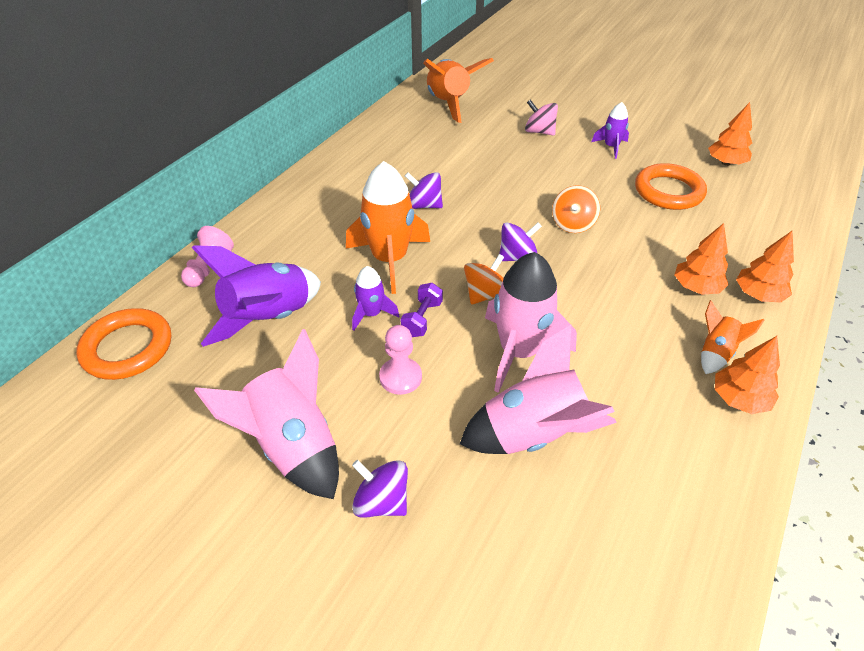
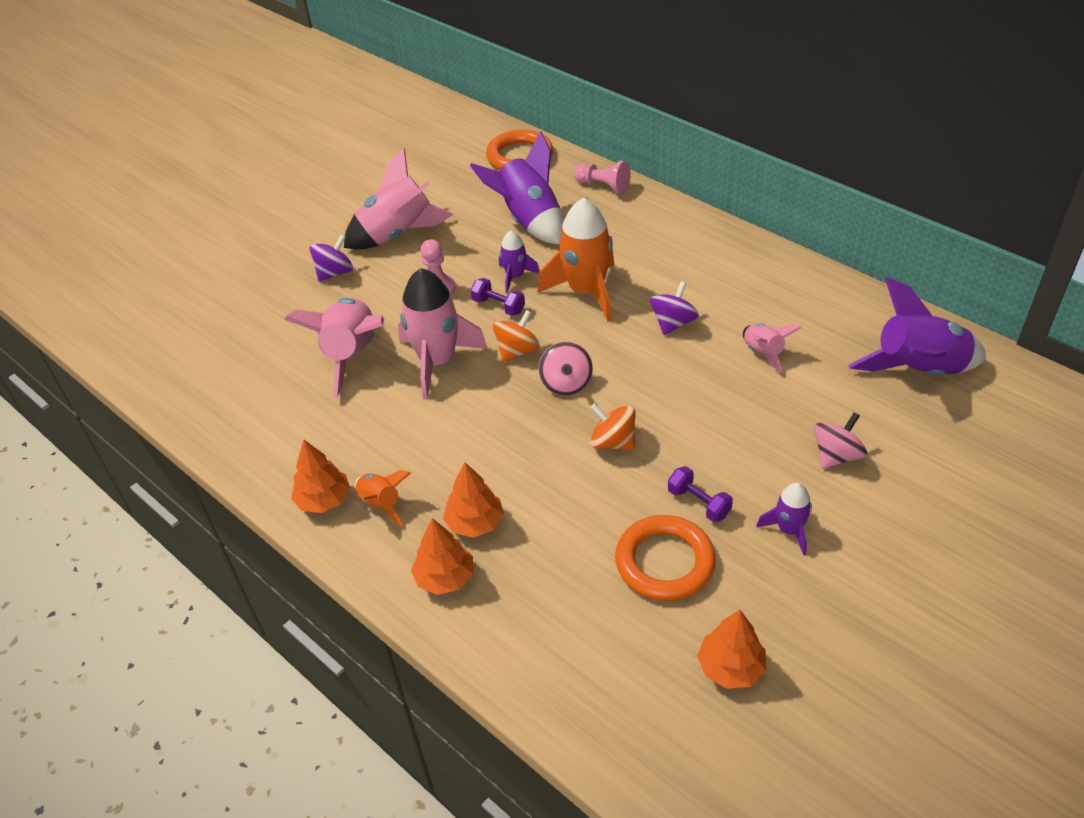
camera: 105 degrees right, 0 degrees up
(449, 104) = (918, 370): orange rocket -> purple rocket
(449, 161) = (763, 353): none -> pink rocket
(485, 294) = (517, 351): orange spinning top -> orange spinning top turned 105 degrees counterclockwise
(517, 257) = (566, 383): purple spinning top -> pink spinning top
(610, 181) = (698, 503): none -> purple dumbbell

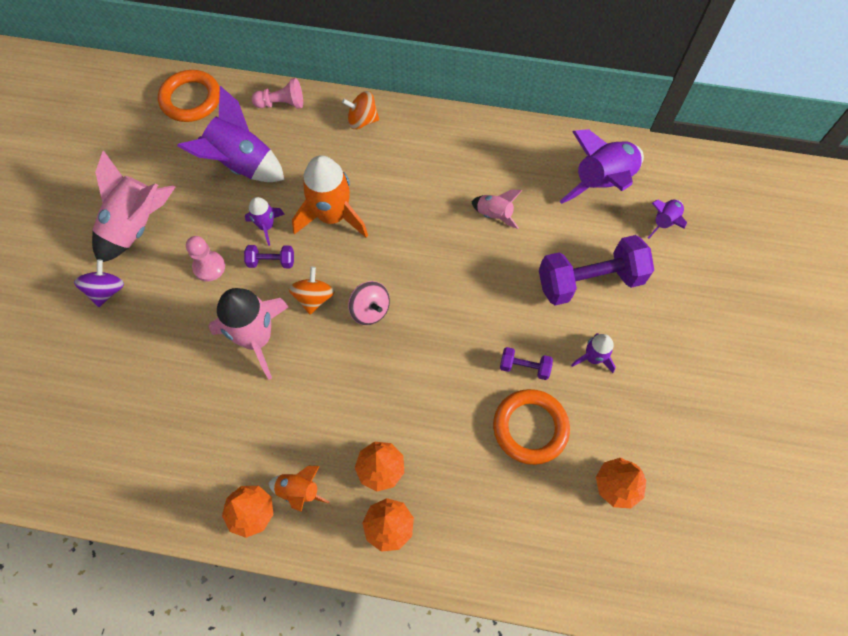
camera: 35 degrees left, 20 degrees up
(352, 355) = (180, 367): pink rocket -> none
(613, 442) = (436, 346): orange spinning top -> orange spinning top (362, 120)
(673, 323) = (415, 217): purple spinning top -> none
(836, 455) = (589, 281): pink spinning top -> purple dumbbell
(975, 437) = (664, 222): none -> purple rocket

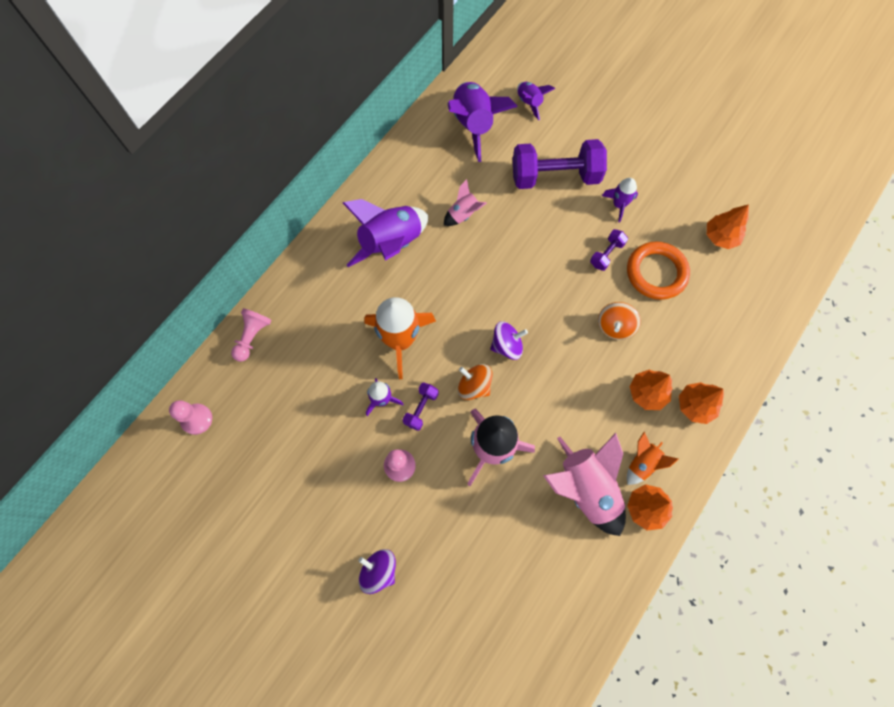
camera: 65 degrees left, 5 degrees up
(136, 226) = (320, 520): pink rocket -> pink rocket (585, 489)
(191, 99) = (196, 419): orange ring -> pink pawn
(241, 165) = (302, 398): purple rocket -> purple rocket (391, 244)
(362, 120) = (312, 275): orange spinning top -> orange spinning top (614, 326)
(370, 310) = (507, 345): pink spinning top -> purple spinning top
(589, 281) = (555, 176): purple dumbbell -> purple dumbbell turned 75 degrees clockwise

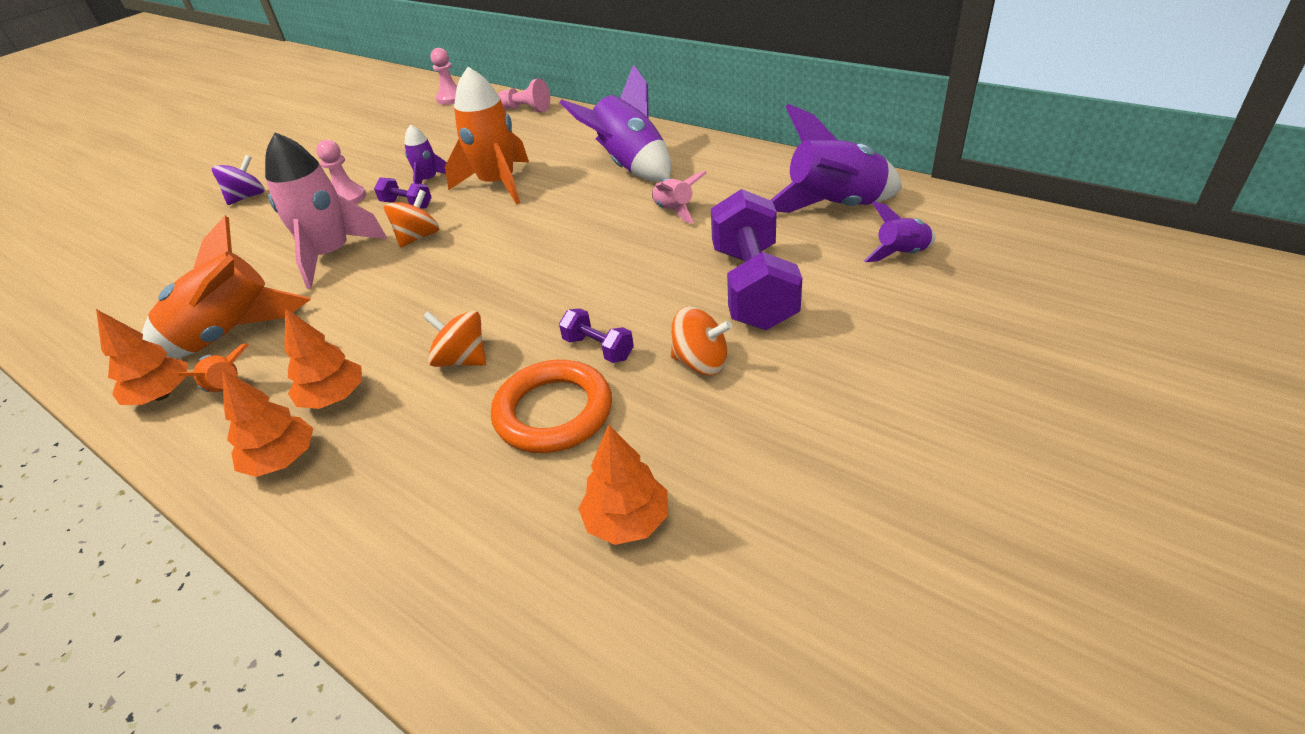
camera: 95 degrees right, 30 degrees down
(507, 345) = (465, 258): purple spinning top -> none
(585, 489) = (231, 334): pink rocket -> orange rocket
(619, 205) = (701, 362): purple rocket -> orange spinning top

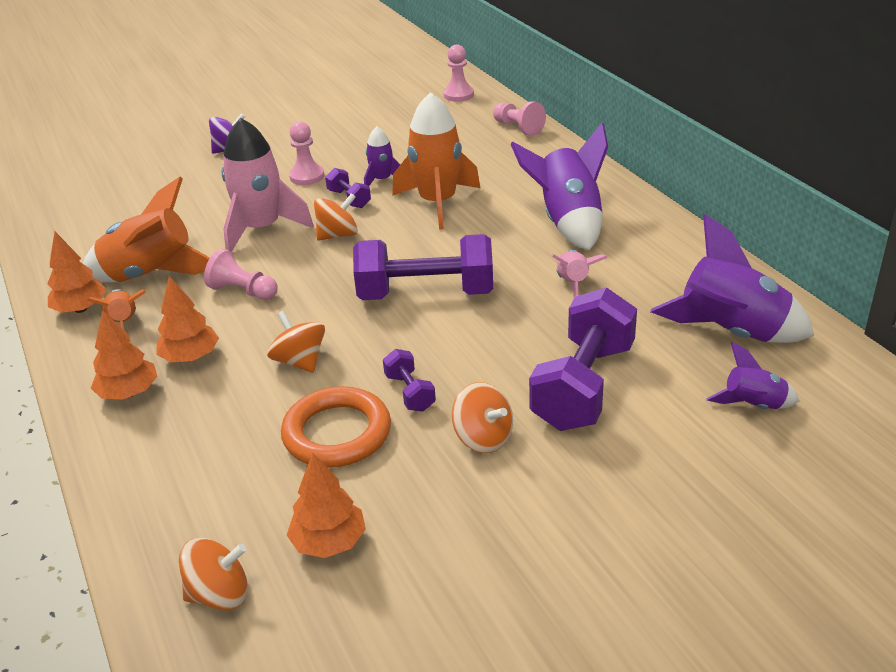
camera: 25 degrees right, 5 degrees down
(351, 316) = (243, 291): none -> pink pawn
(546, 259) = (426, 294): none -> purple dumbbell
(547, 631) = (220, 594): none -> orange spinning top

